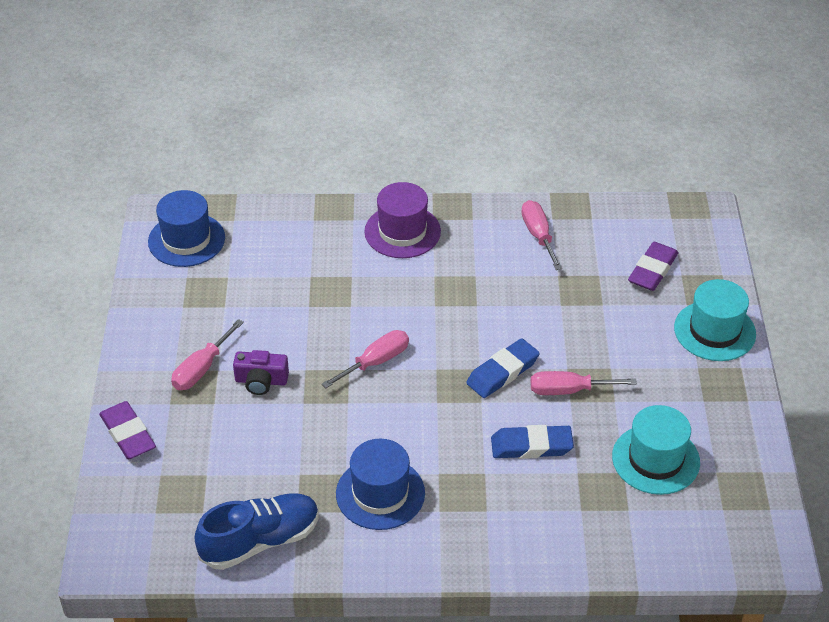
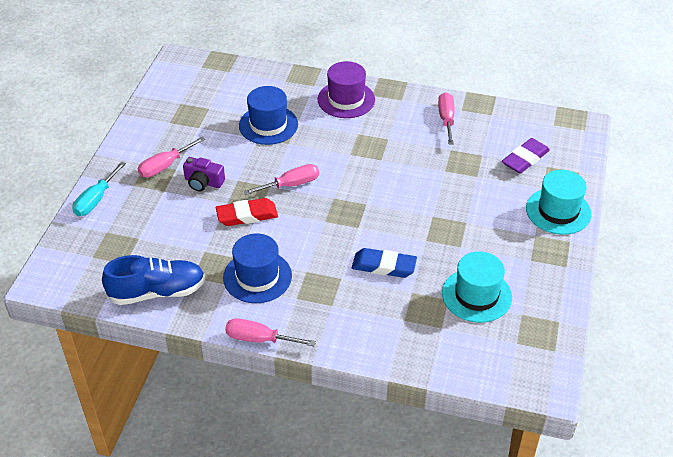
camera: 15 degrees right, 0 degrees up
(128, 434) = (96, 200): purple eraser -> turquoise screwdriver
(186, 240) = (190, 79): blue hat -> blue hat (268, 125)
(335, 415) = (247, 215): none -> red eraser
(502, 372) = (382, 209): blue eraser -> none
(568, 390) = (427, 232): pink screwdriver -> pink screwdriver (259, 339)

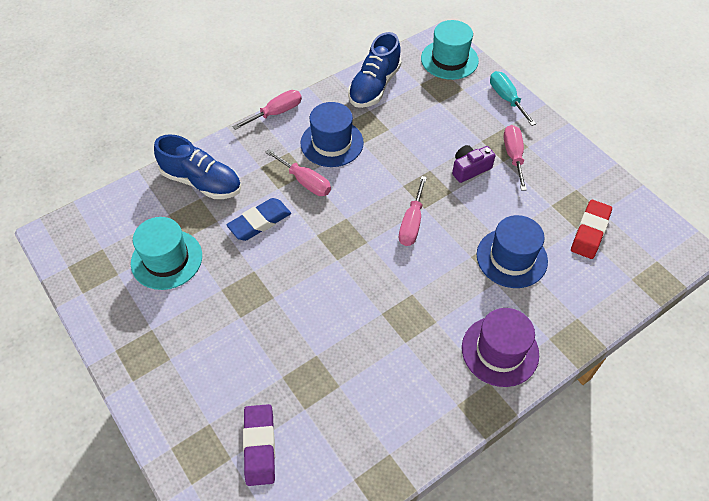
camera: 130 degrees right, 10 degrees up
(247, 215) = (402, 173): red eraser -> red eraser (590, 231)
(388, 331) = (202, 182): none -> blue shoe
(446, 119) = (387, 422): pink screwdriver -> pink screwdriver (305, 182)
(558, 211) = (171, 407): turquoise hat -> turquoise hat (449, 59)

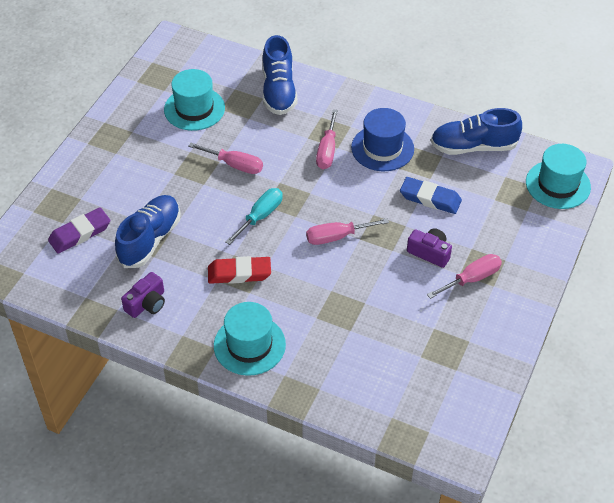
camera: 60 degrees right, 5 degrees down
(259, 222) = (266, 143): blue eraser -> blue eraser (430, 198)
(276, 113) = (386, 98): pink screwdriver -> pink screwdriver (235, 165)
(314, 379) = (150, 239): none -> blue shoe
(398, 420) = (147, 303): none -> purple camera
(500, 351) = (249, 345): purple hat -> turquoise hat
(506, 98) = (543, 247): turquoise screwdriver -> turquoise screwdriver (260, 216)
(511, 258) = (350, 319): blue hat -> none
(590, 231) = (424, 368): red eraser -> red eraser (239, 273)

